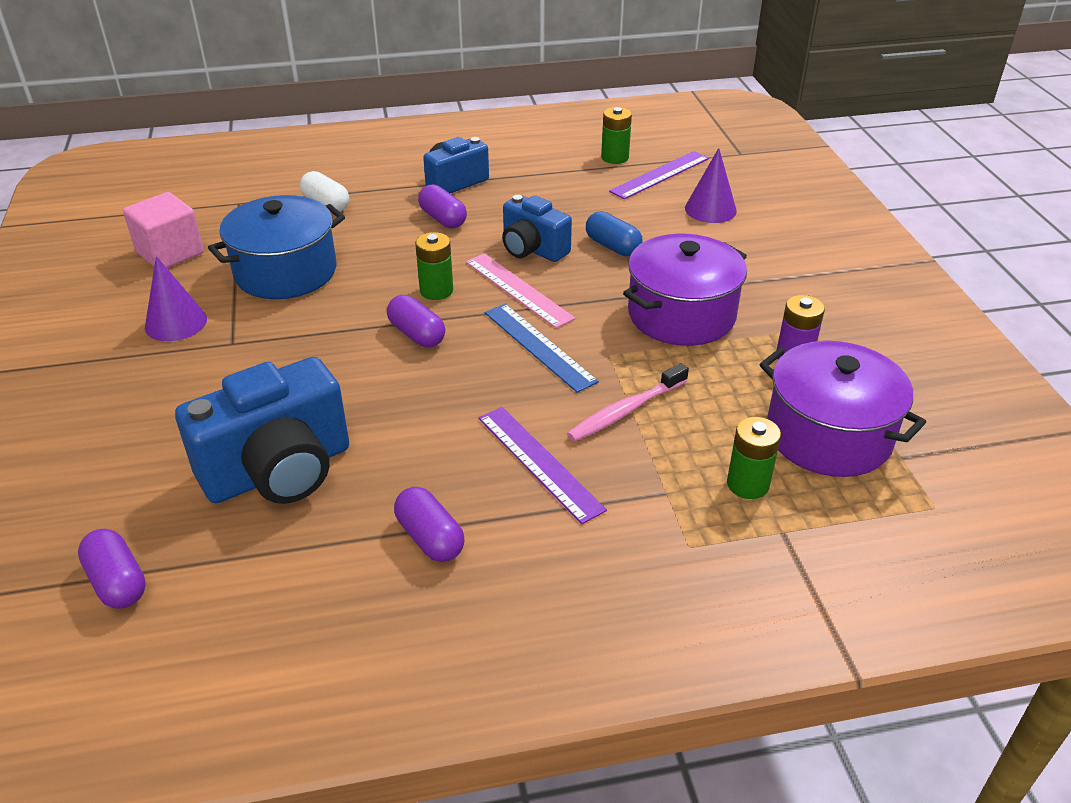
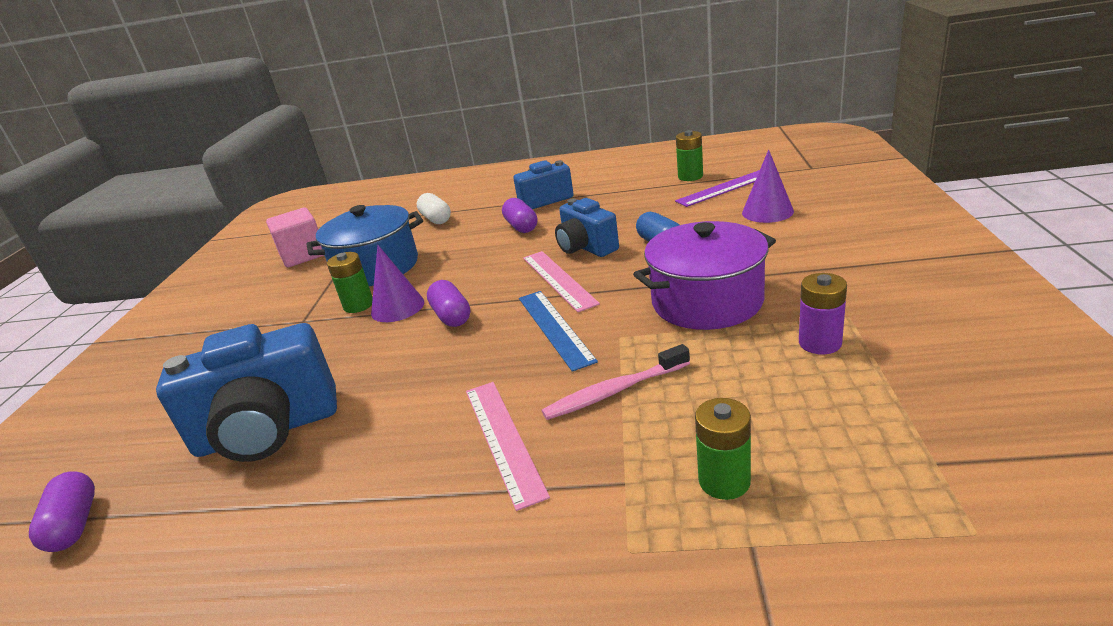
camera: 20 degrees right, 10 degrees down
(176, 323) = (273, 305): purple cone -> purple cone (397, 307)
(430, 538) = (358, 510): purple capsule -> none
(436, 290) = (487, 281): green battery -> green battery (358, 305)
(539, 462) = (503, 439): purple ruler -> pink ruler
(828, 435) = (842, 430): purple pot -> none

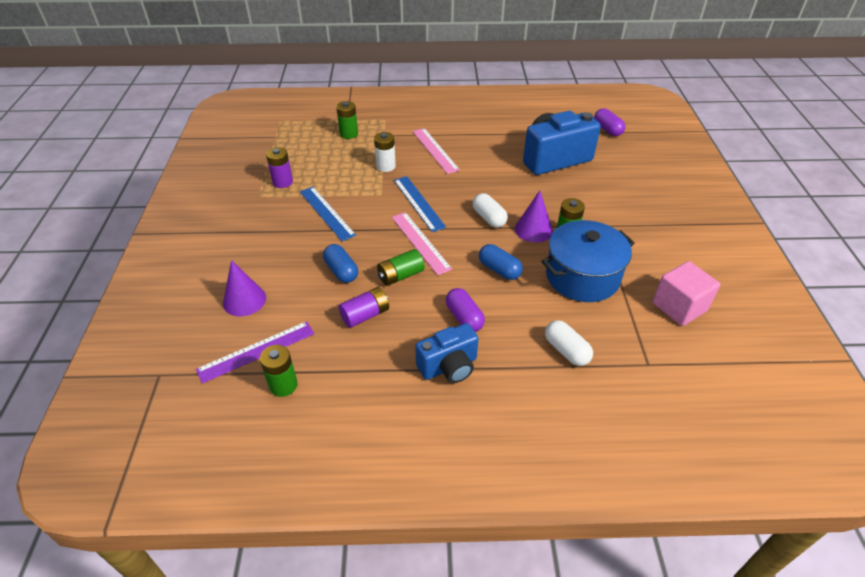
camera: 170 degrees right, 15 degrees up
(451, 316) = (489, 218): purple capsule -> white capsule
(467, 264) = (499, 270): none -> blue capsule
(586, 247) = (400, 275): blue camera -> green battery
(615, 391) = (385, 166): pink toothbrush -> white battery
(624, 217) = (365, 315): none -> purple battery
(707, 301) = (326, 213): purple pot -> blue ruler

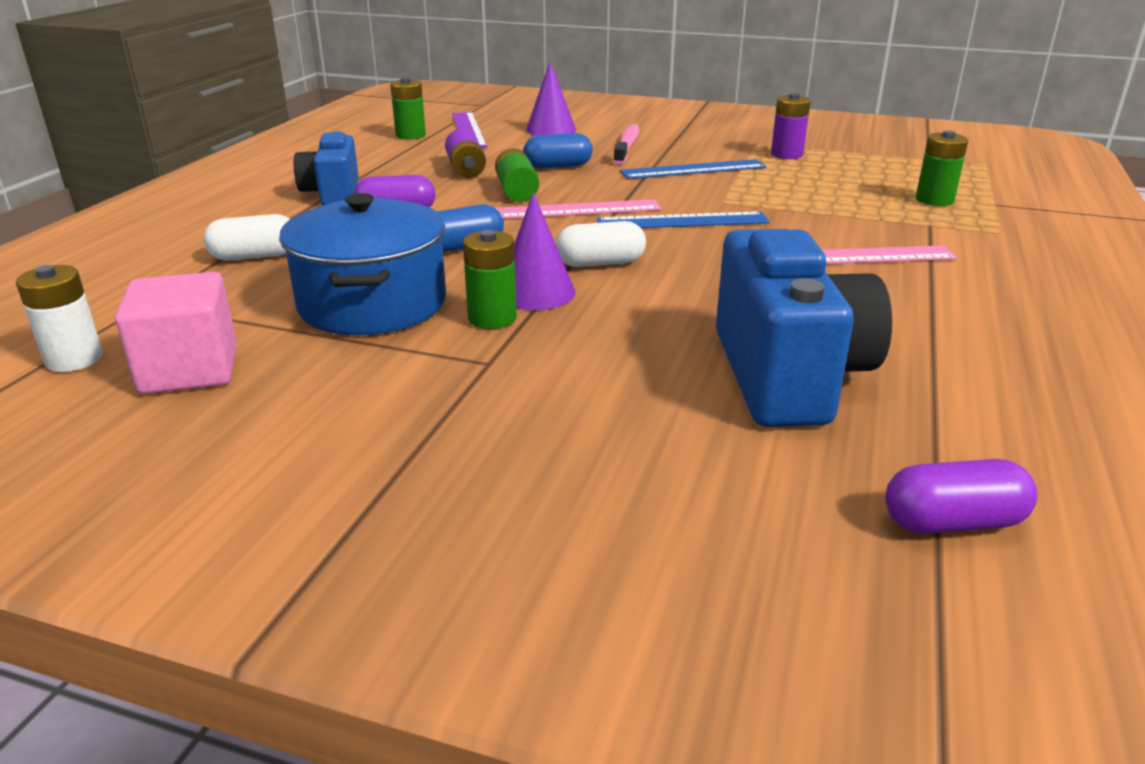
camera: 110 degrees right, 15 degrees down
(282, 250) = (627, 146): none -> pink toothbrush
(385, 166) = (810, 213): white battery -> white battery (74, 359)

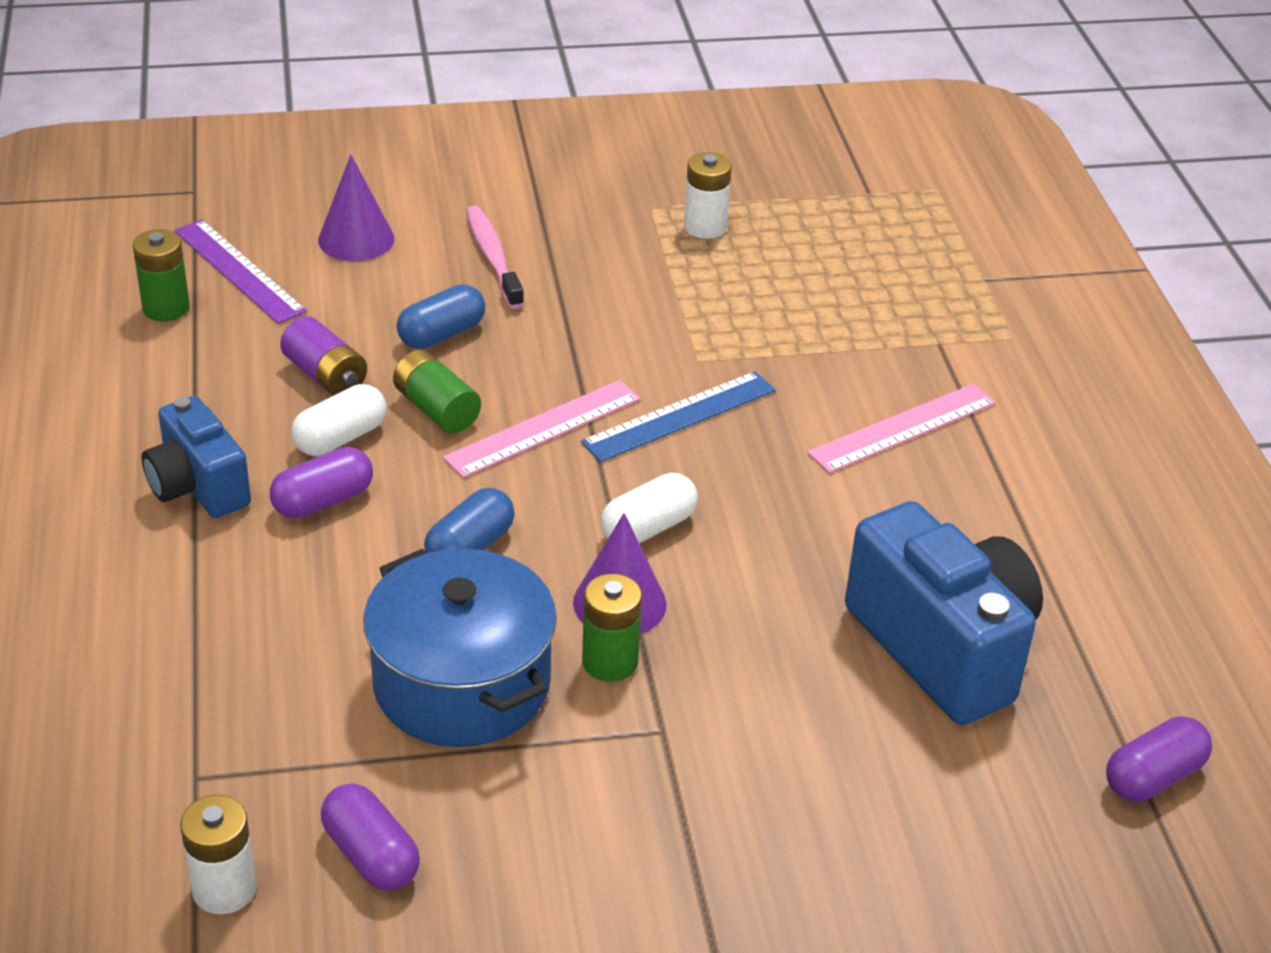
camera: 30 degrees left, 10 degrees up
(189, 370) = (371, 855): pink cube -> purple capsule
(255, 256) = (234, 647): white capsule -> white capsule (340, 438)
(693, 169) = (616, 295): blue ruler -> none
(786, 154) = (705, 227): purple battery -> white battery
(934, 200) = (920, 289): green battery -> none

